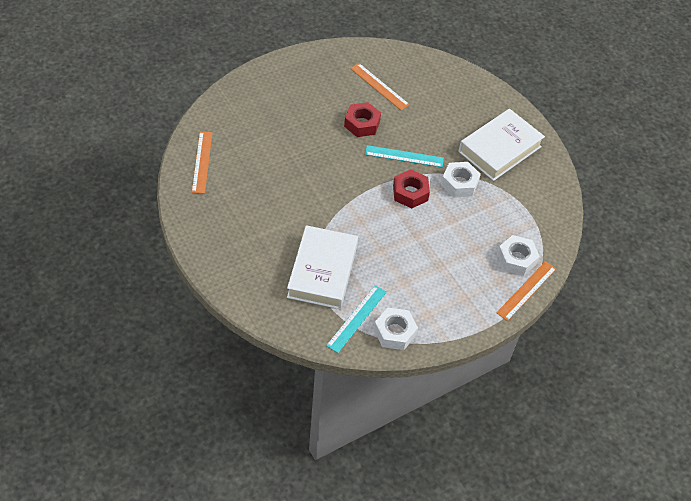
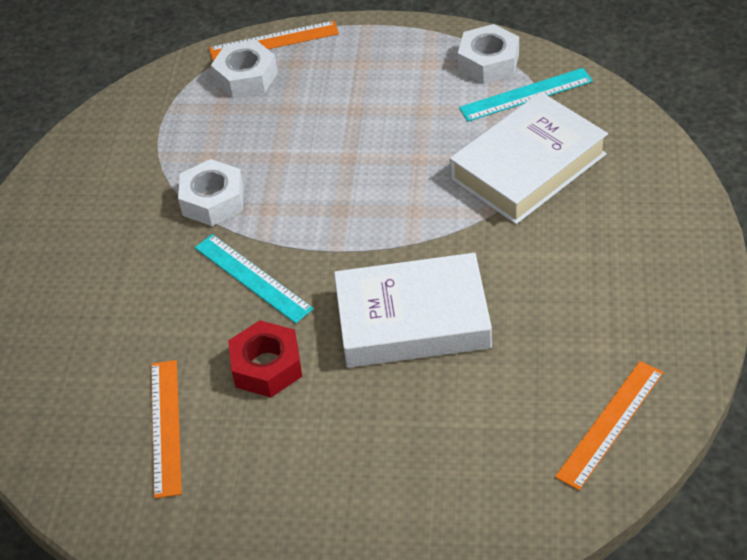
camera: 135 degrees left, 5 degrees down
(410, 193) = (300, 218): red nut -> none
(500, 149) = (95, 223): white book -> white book (412, 319)

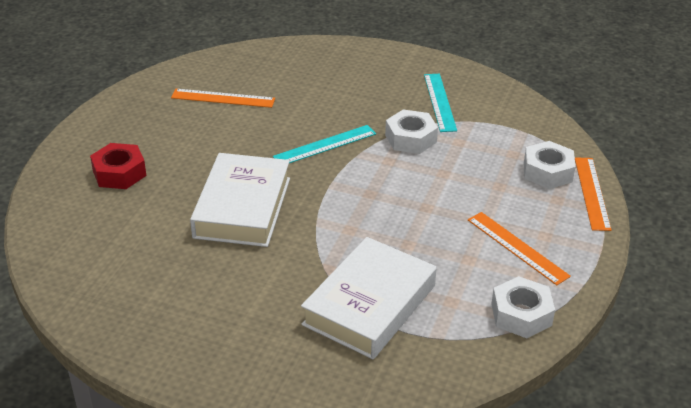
camera: 100 degrees right, 10 degrees down
(266, 366) = (243, 140): red nut -> red nut (119, 173)
(526, 95) = (464, 328): turquoise ruler -> turquoise ruler (439, 102)
(528, 166) = (369, 305): white book -> white book turned 60 degrees clockwise
(610, 424) = (87, 279): orange ruler -> orange ruler (517, 247)

